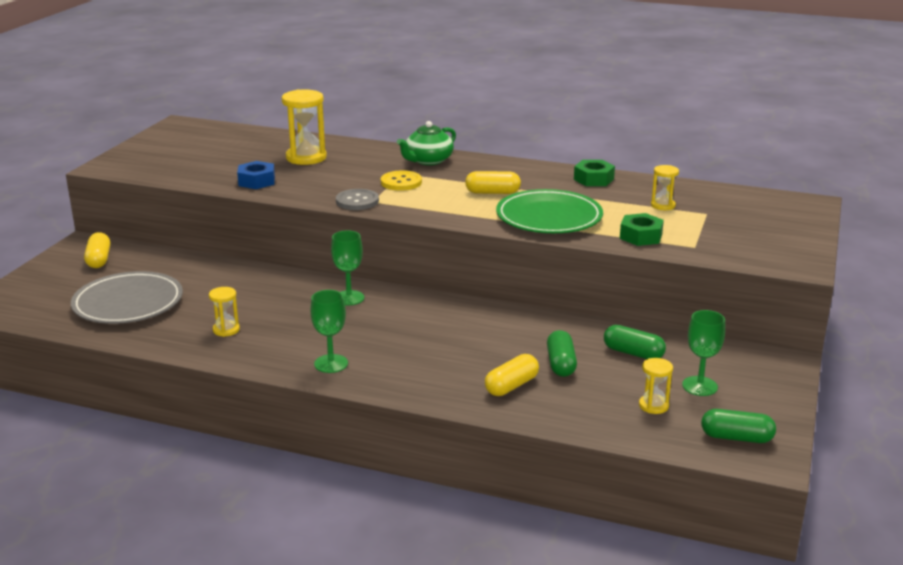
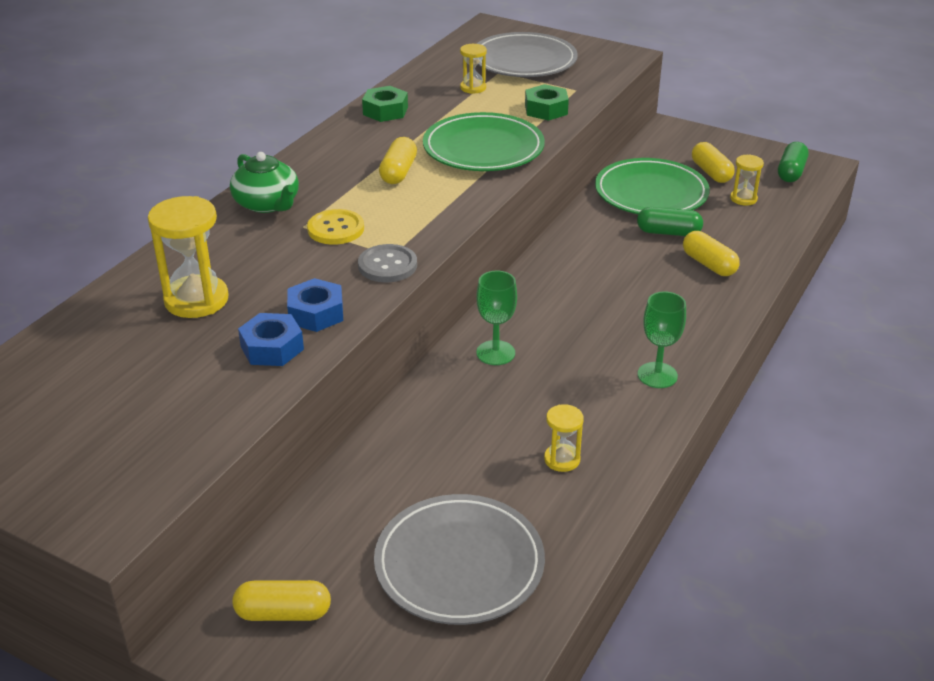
camera: 80 degrees left, 10 degrees up
(295, 188) = (316, 313): none -> blue nut
(633, 353) = (651, 193): green capsule -> green plate
(699, 386) = (711, 172): green goblet -> yellow capsule
(740, 221) = (524, 61): none -> grey plate

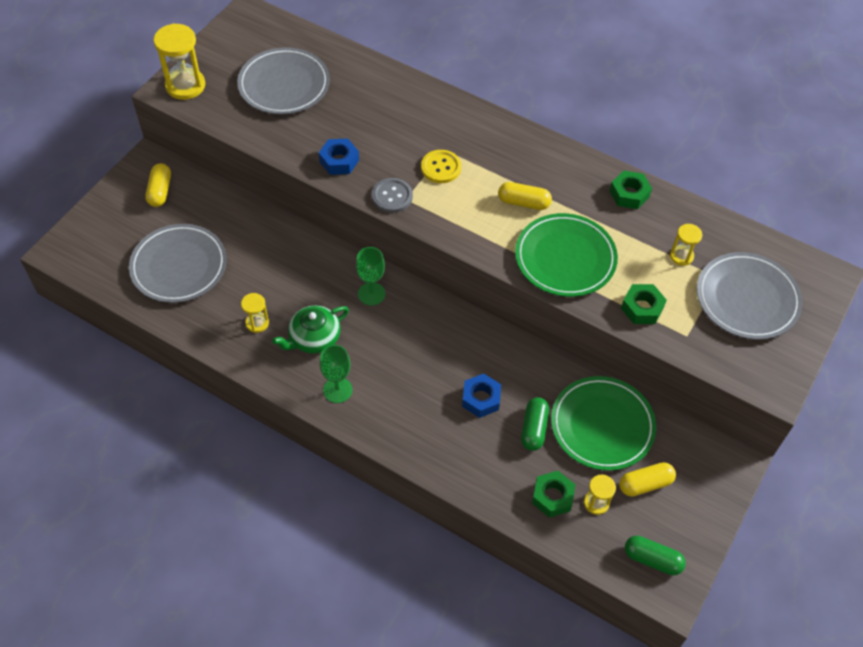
camera: 90 degrees right, 20 degrees up
(133, 378) = (284, 85): none -> grey plate
(196, 300) = (359, 103): yellow hourglass -> yellow hourglass (185, 86)
(267, 204) = (476, 129): green teapot -> green teapot (313, 338)
(272, 348) = (305, 142): blue nut -> blue nut (481, 399)
(709, 264) = (483, 451): yellow capsule -> none
(747, 223) = (552, 497): none -> green nut

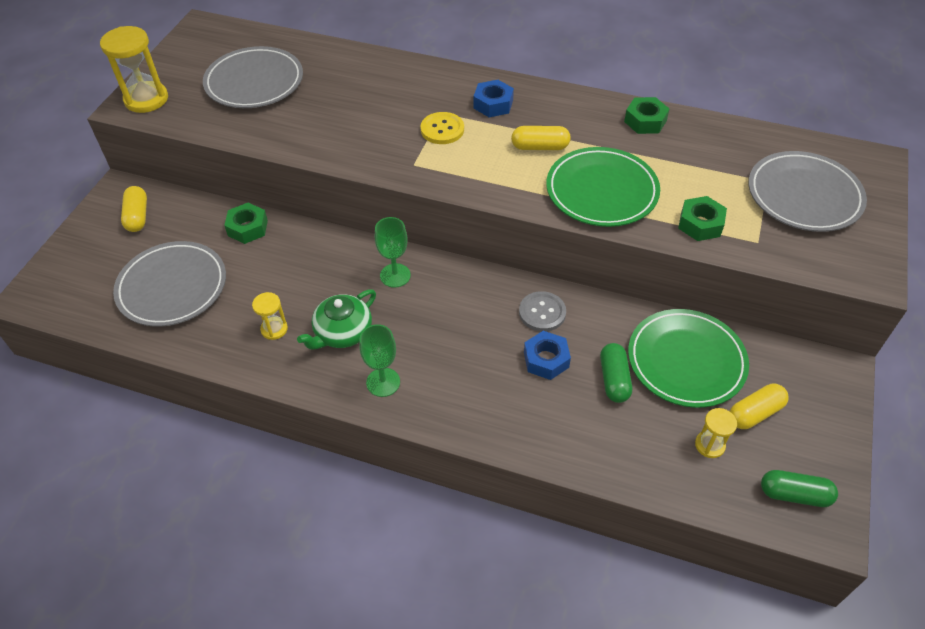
camera: 10 degrees left, 5 degrees down
(339, 161) = (331, 141): blue nut -> blue nut (493, 104)
(392, 196) = (398, 165): grey button -> grey button (542, 312)
(552, 497) = (659, 449): green nut -> green nut (247, 228)
(681, 256) = (720, 168): yellow hourglass -> none

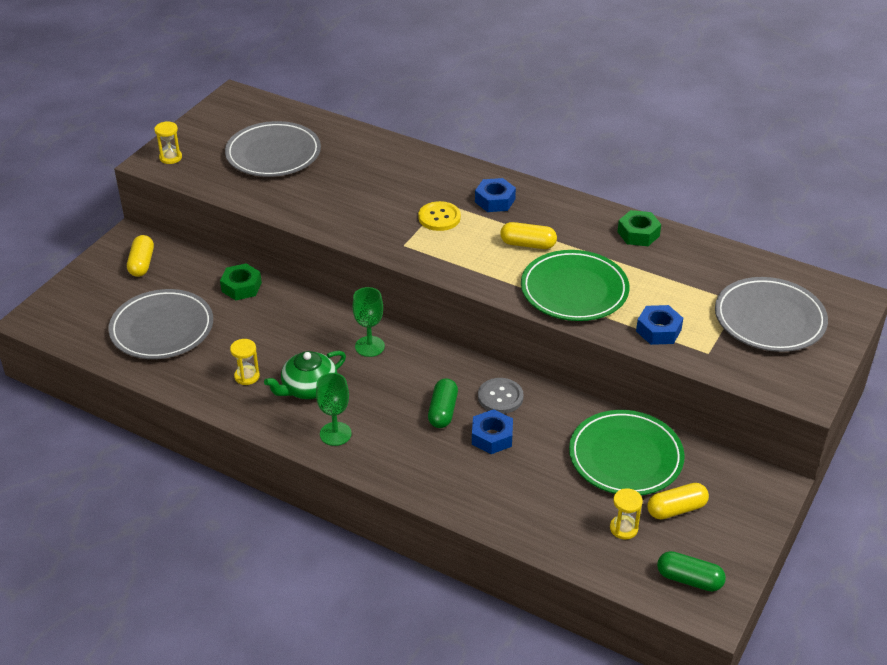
camera: 10 degrees right, 10 degrees down
(146, 99) = (170, 157): yellow hourglass -> yellow hourglass, size x0.55
(614, 379) = (551, 462): green capsule -> green capsule (443, 411)
(700, 224) = (658, 330): green nut -> blue nut

